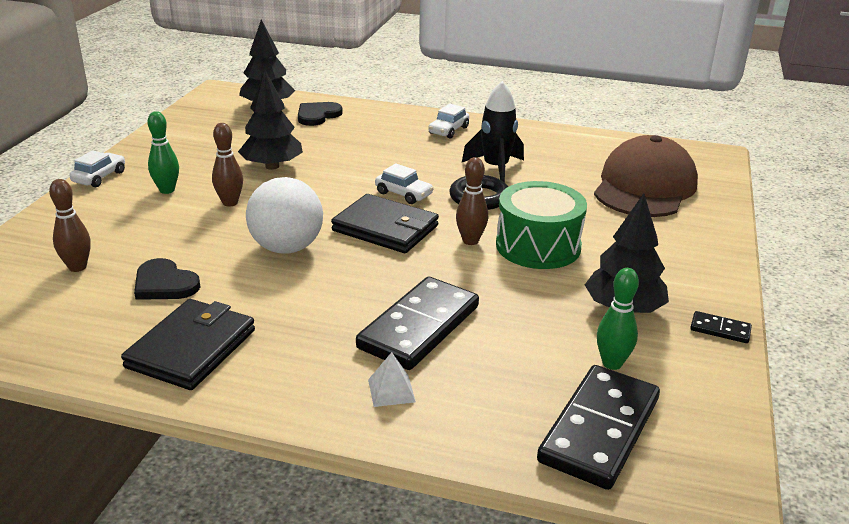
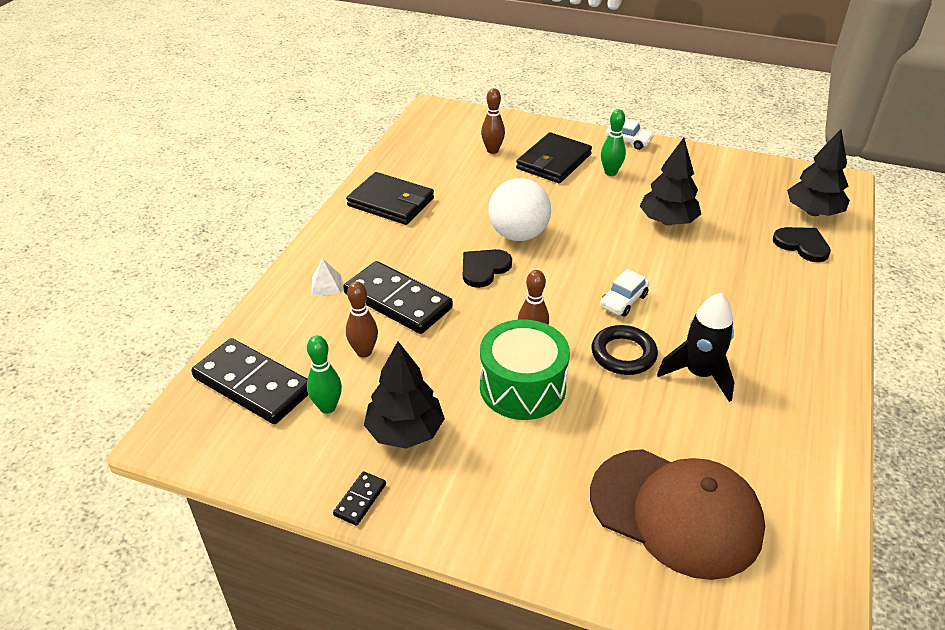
camera: 95 degrees right, 10 degrees up
(164, 284) = (469, 185): black heart -> black heart (484, 269)
(230, 203) = (592, 203): brown bowling pin -> brown bowling pin (364, 352)
(385, 228) = (553, 288): black wallet -> black wallet (553, 162)
(448, 130) = (798, 343): white car -> none

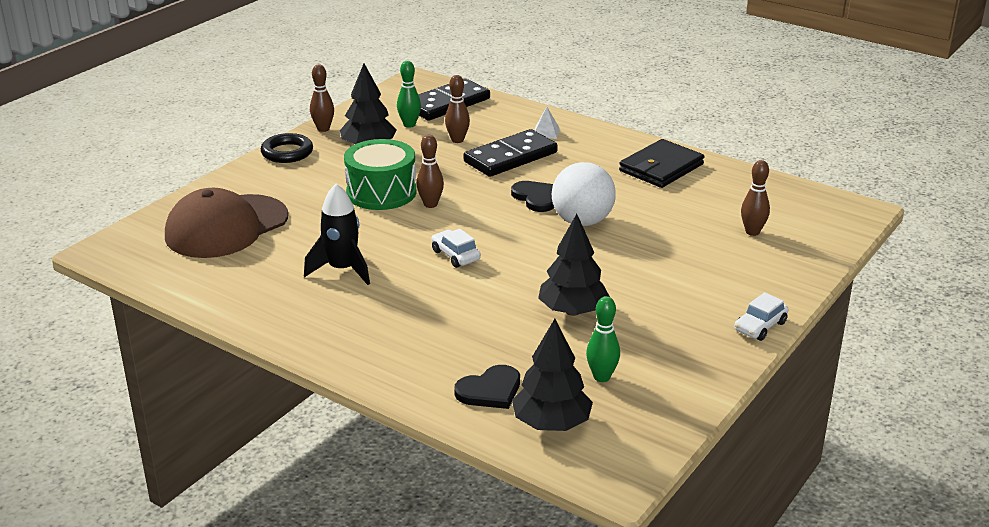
camera: 105 degrees right, 10 degrees down
(360, 500) = (323, 129): black domino -> brown bowling pin
(553, 162) = (719, 265): black wallet -> none
(610, 172) = (686, 297): green bowling pin -> green bowling pin (601, 377)
(623, 354) = (388, 240): black ring -> black ring (287, 152)

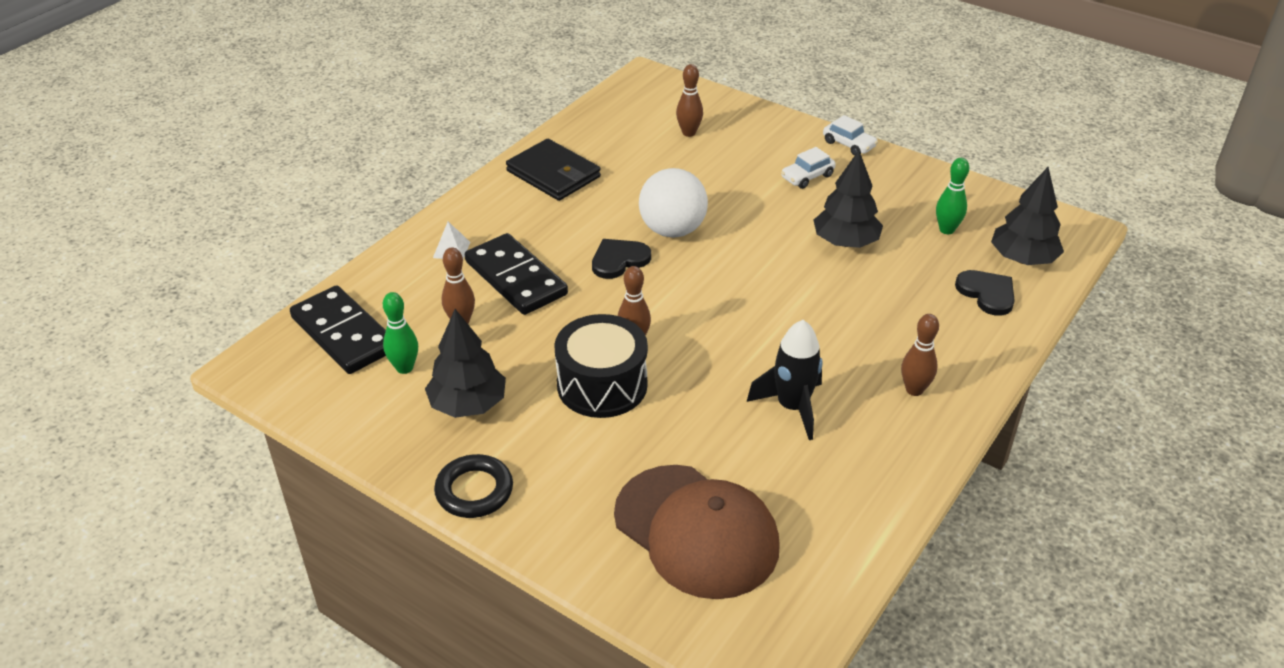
camera: 90 degrees left, 10 degrees up
(323, 129) = (400, 457): brown bowling pin -> brown bowling pin (914, 390)
(381, 192) = (602, 385): green drum -> black drum
(455, 255) = (750, 319): white car -> white car (807, 177)

